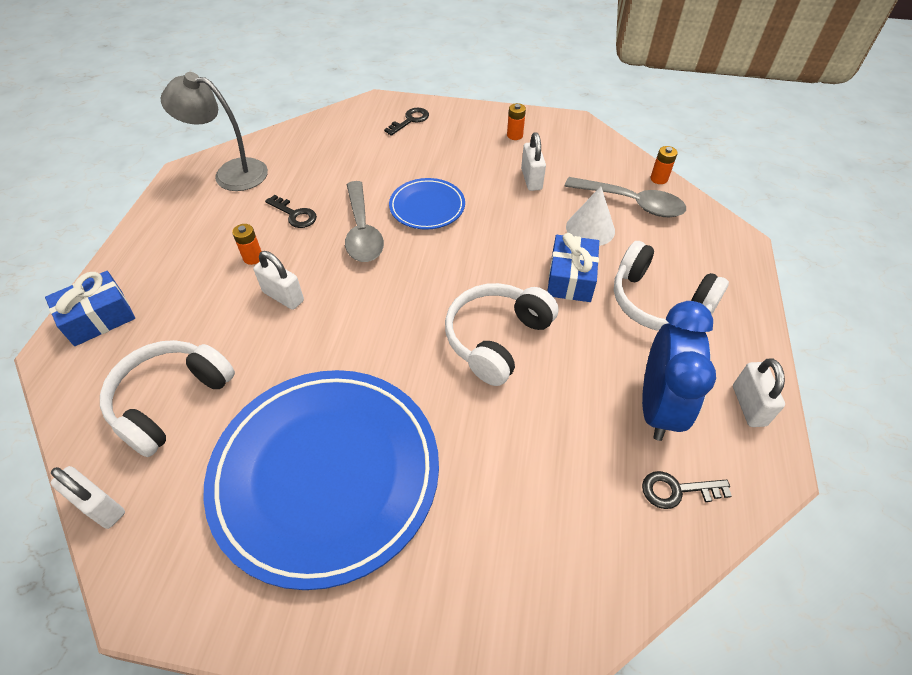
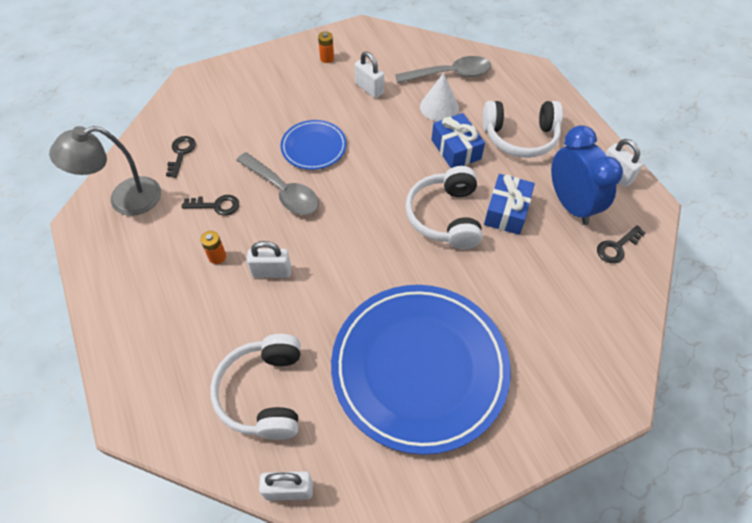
camera: 35 degrees left, 5 degrees up
(99, 318) = (138, 373): blue gift -> blue gift (506, 211)
(410, 120) = (234, 82): black key -> black key (181, 153)
(659, 179) = (452, 47): orange battery -> none

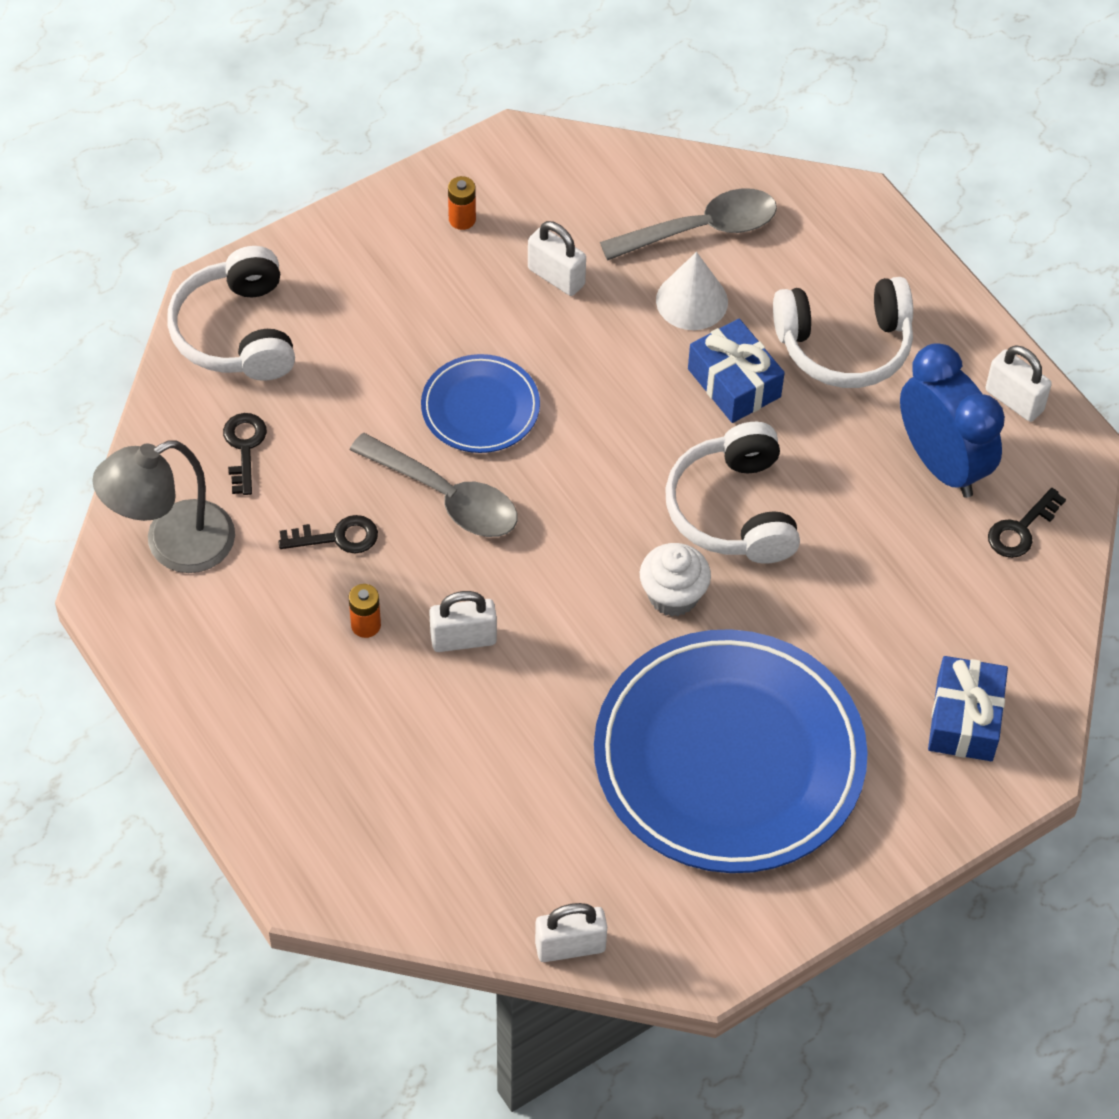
camera: 10 degrees left, 0 degrees up
(264, 393) = (500, 824): white headphones -> white headphones (237, 332)
(401, 261) = (673, 596): none -> white cupcake
(506, 211) = (835, 489): blue gift -> blue gift (964, 719)

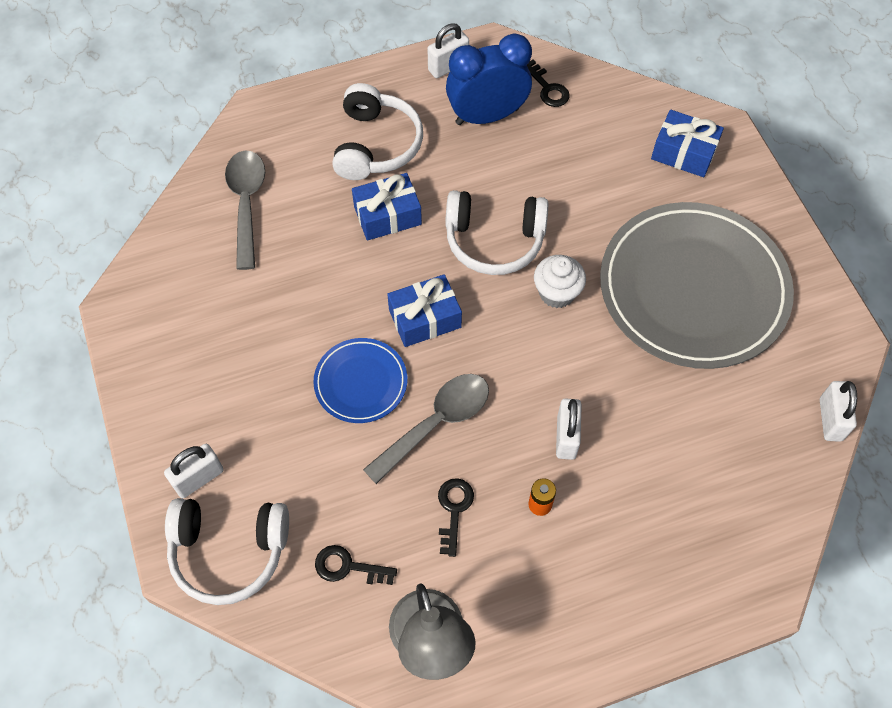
camera: 75 degrees left, 5 degrees up
(462, 219) = (177, 358): orange battery -> none
(556, 277) = (256, 305): white padlock -> white padlock (199, 478)
(590, 456) = (425, 318): none -> blue gift
(692, 301) = (308, 224): white cone -> none
(729, 758) = (693, 289): blue plate -> grey plate

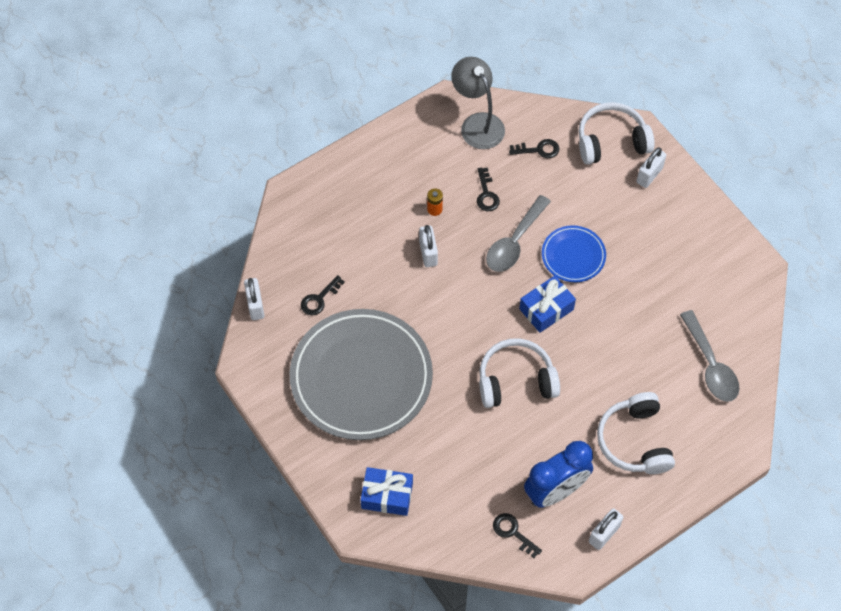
camera: 165 degrees right, 0 degrees up
(387, 215) = (602, 381): blue gift -> none
(557, 293) = (459, 350): white cupcake -> none
(736, 407) = (319, 299): none -> black key

